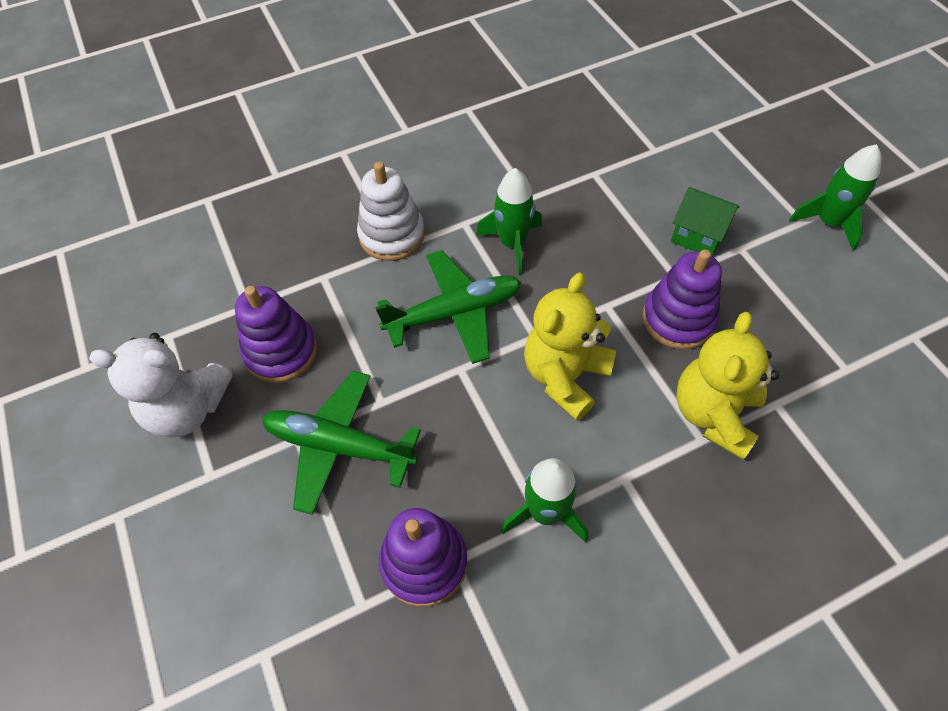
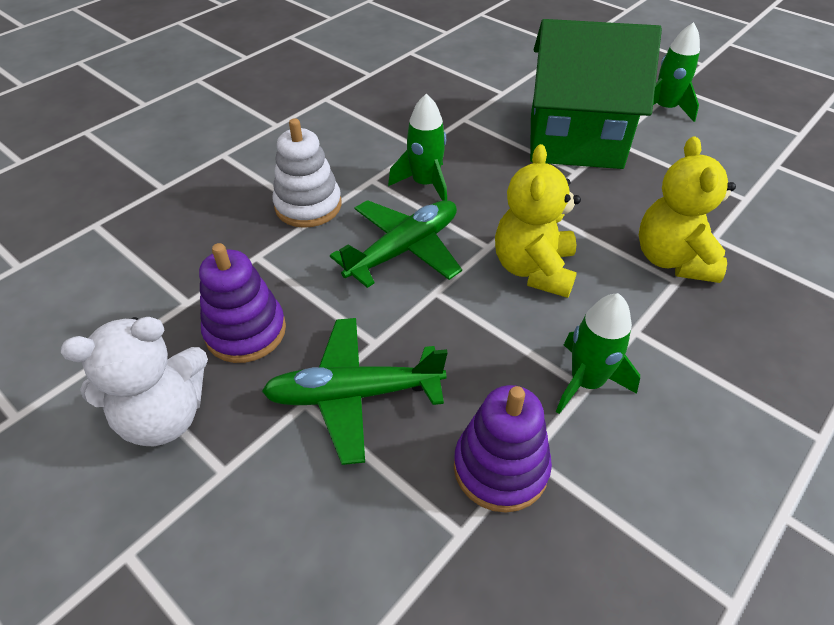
camera: 25 degrees left, 10 degrees down
(678, 319) = (598, 201): purple stacking toy -> none
(697, 236) = (575, 141): green house -> green house, size x2.33

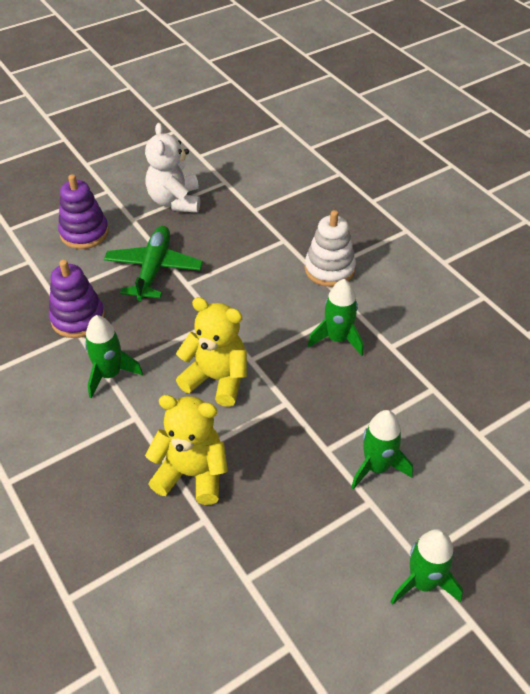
camera: 105 degrees right, 0 degrees up
(246, 331) = (220, 231): purple stacking toy -> purple stacking toy (84, 233)
(404, 249) = (264, 312): green plane -> none
(575, 141) = (376, 467): green house -> green rocket

